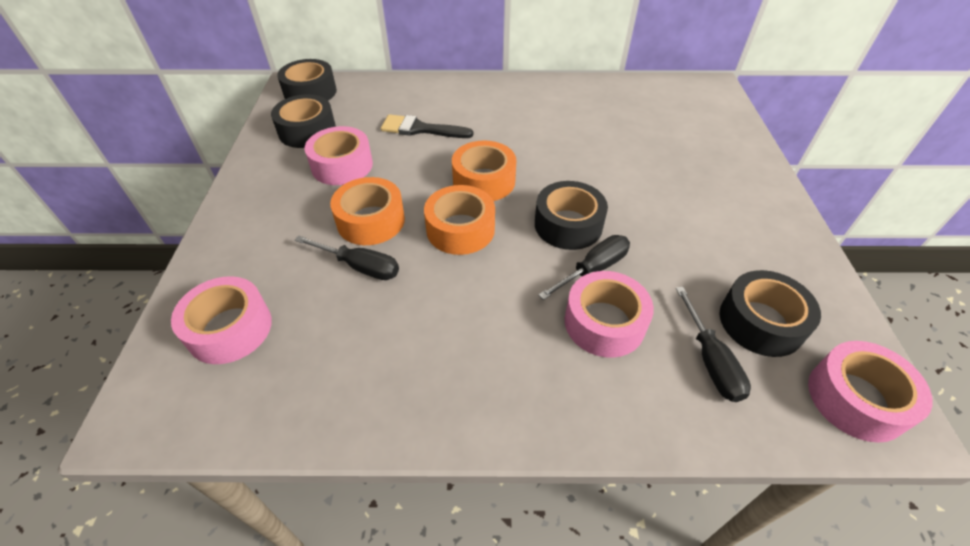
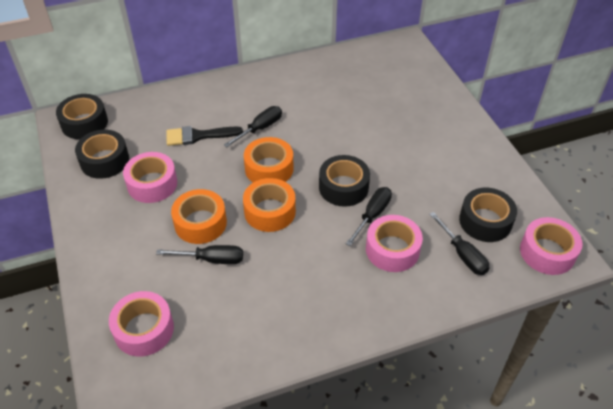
camera: 20 degrees left, 0 degrees up
(494, 137) = (260, 128): none -> black screwdriver

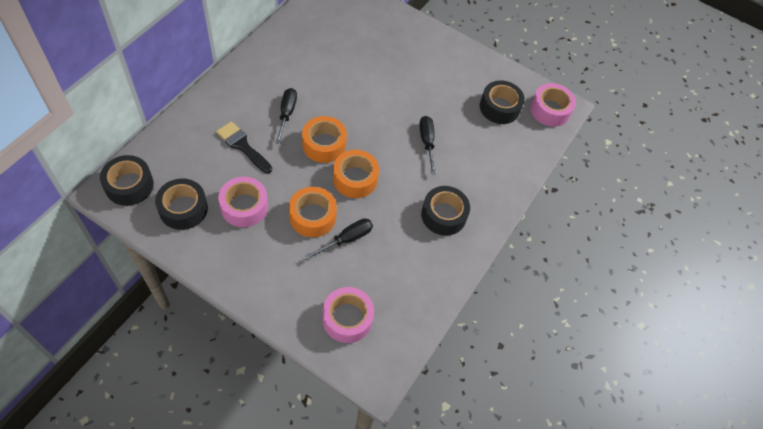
camera: 45 degrees left, 10 degrees up
(198, 136) = (242, 146): black brush -> black brush turned 90 degrees clockwise
(343, 187) = (390, 131): black tape -> black tape (443, 215)
(392, 250) = (460, 161): pink tape -> none
(462, 254) = (504, 139): black screwdriver -> none

